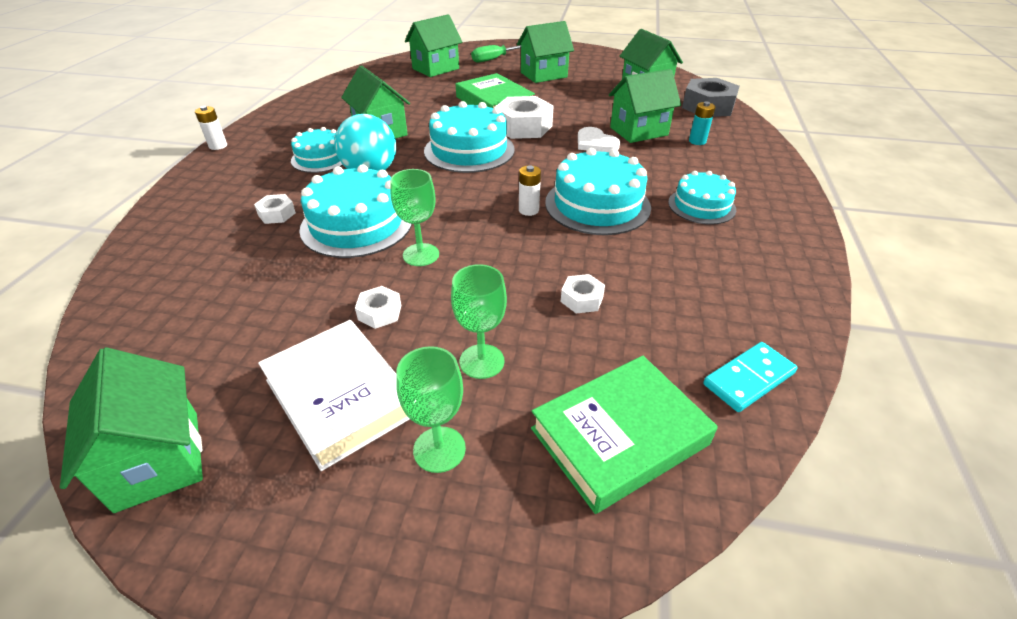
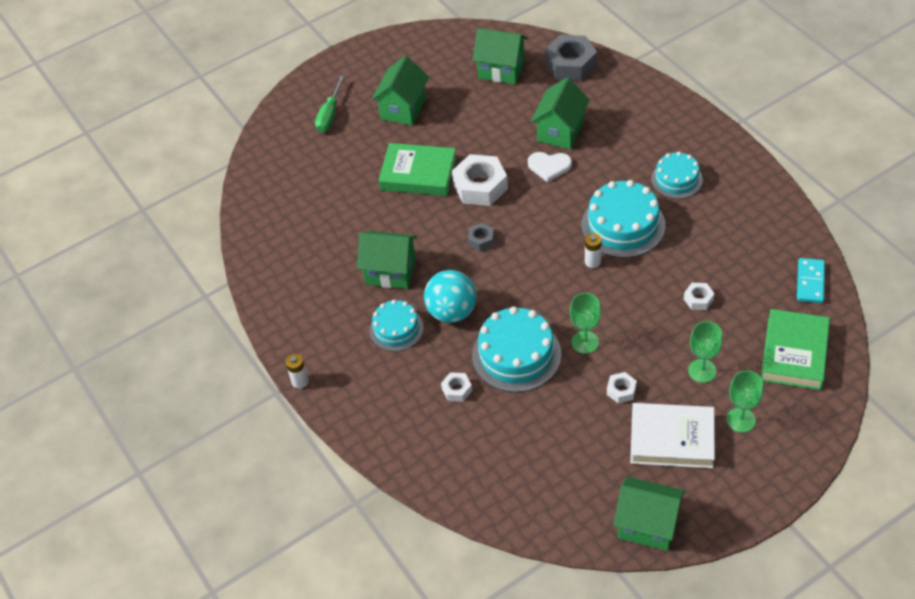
camera: 40 degrees left, 10 degrees up
(436, 69) = (302, 166): green house -> none
(469, 150) = (481, 240): turquoise cake -> grey nut
(697, 141) = (608, 114): turquoise battery -> none

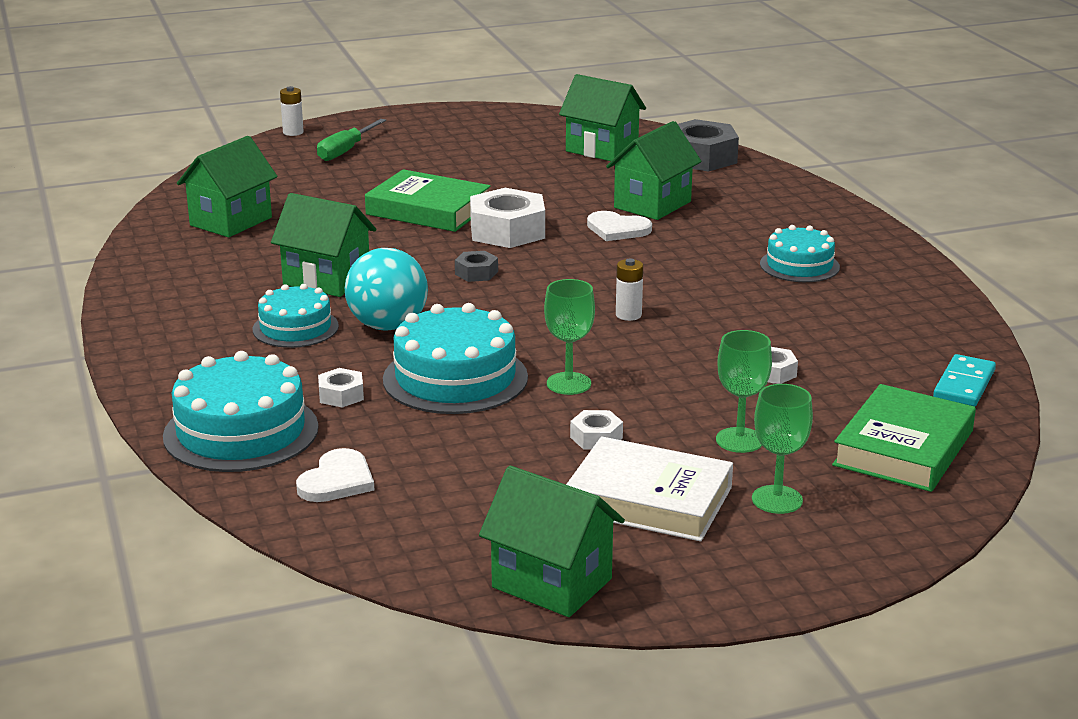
camera: 10 degrees right, 25 degrees down
(300, 381) = (119, 350): white battery -> white battery (293, 132)
(403, 109) = (447, 159): green house -> green house (231, 221)
(492, 470) = (337, 480): none -> white heart
(623, 225) = (694, 291): turquoise cake -> turquoise cake (241, 432)

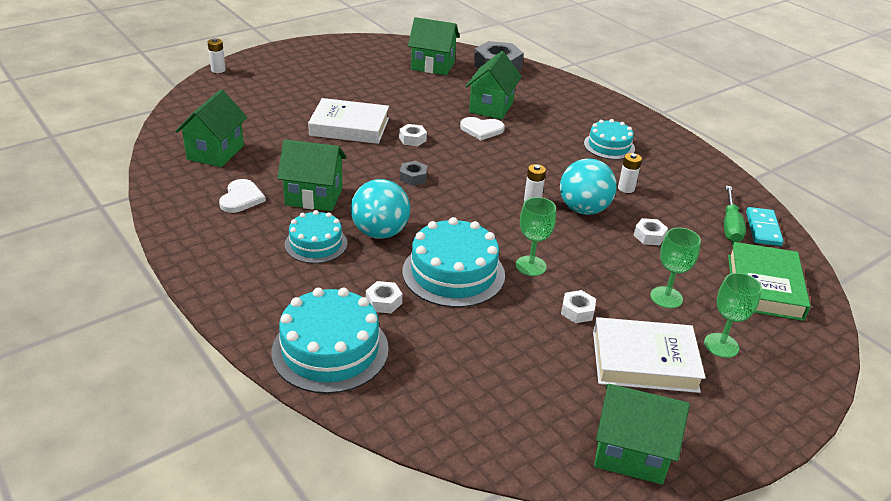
camera: 20 degrees left, 10 degrees up
(337, 480) = (427, 385): white heart -> white heart (241, 198)
(346, 151) = (264, 82): green screwdriver -> green screwdriver (730, 226)
(428, 210) = (349, 127): green book -> white book
(507, 231) = (412, 139): white nut -> white nut, size x0.49
(697, 333) = (583, 209): none -> turquoise ball
(783, 316) = (626, 188): none -> white battery

